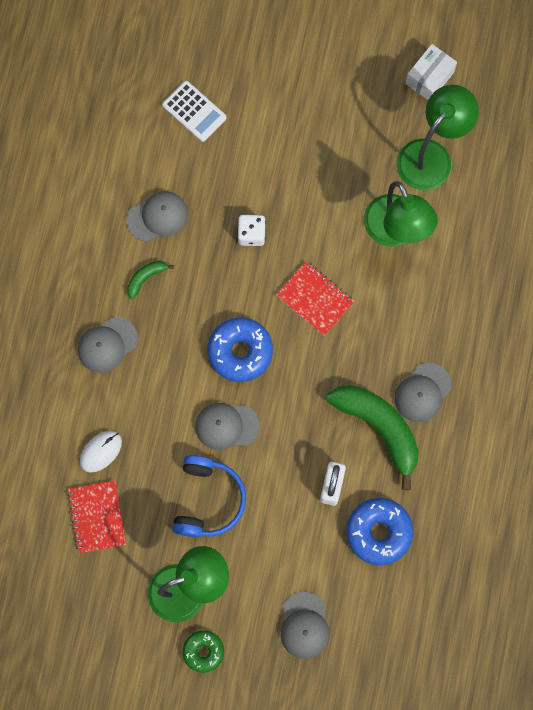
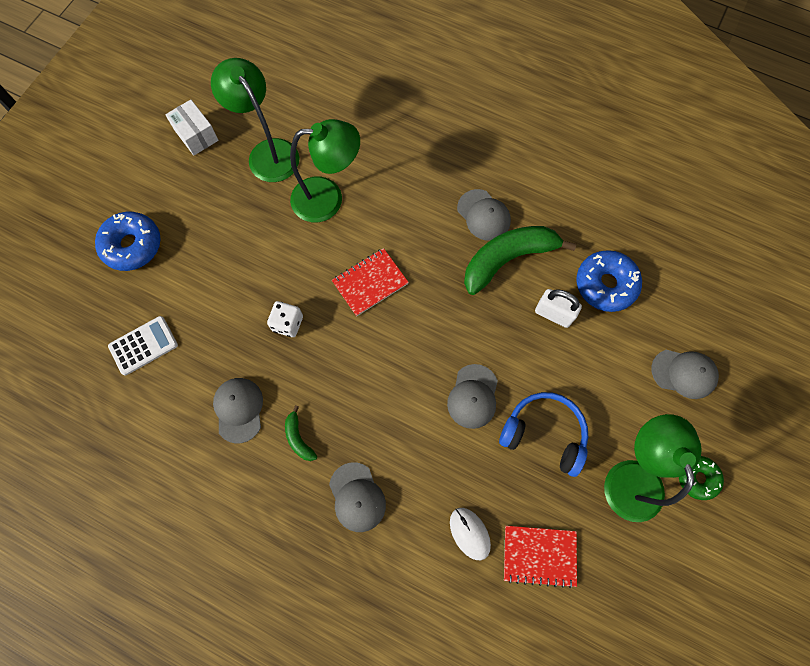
camera: 75 degrees left, 5 degrees down
(240, 352) = (402, 364): blue donut -> blue donut (132, 245)

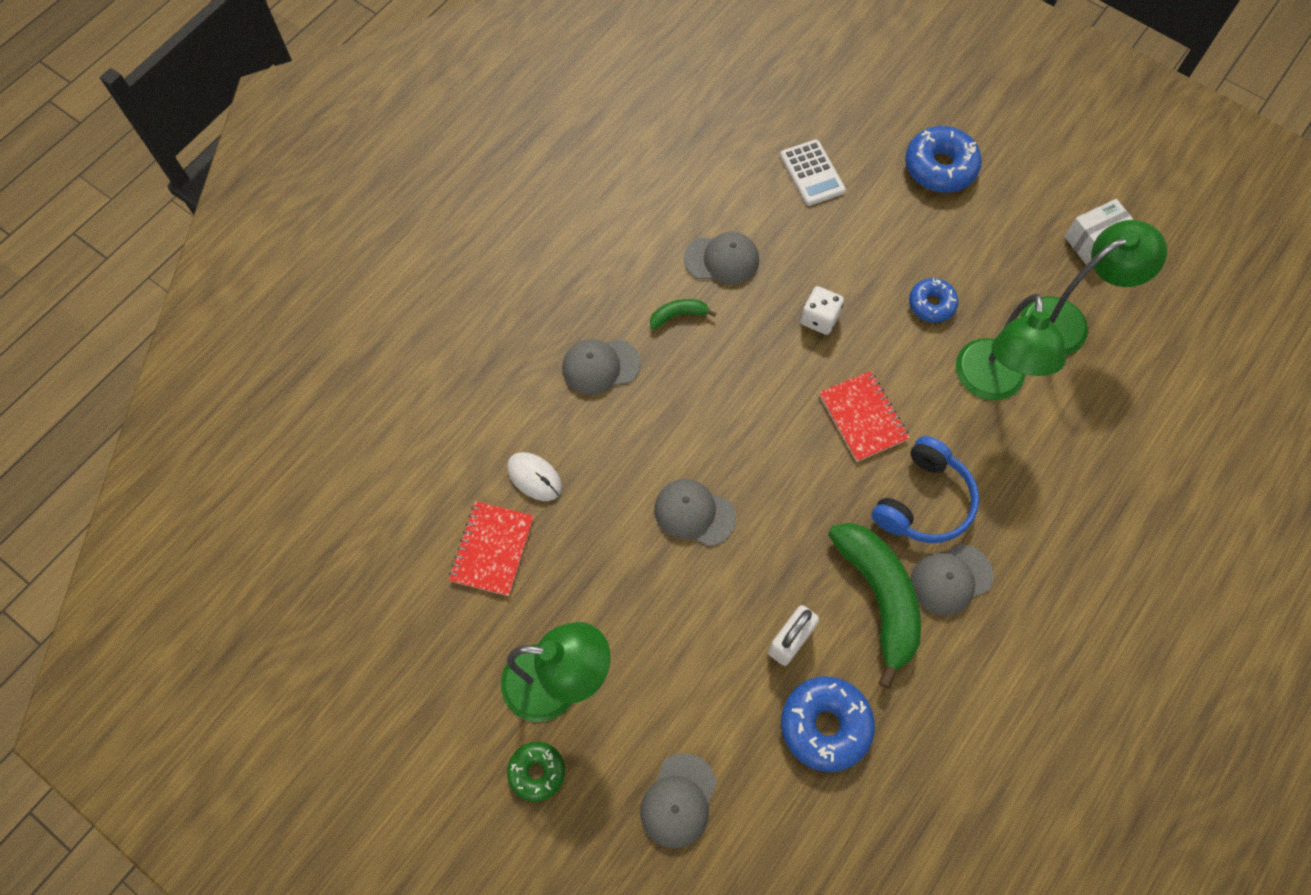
camera: 100 degrees right, 5 degrees down
(264, 242) = (931, 304): none -> blue donut
(469, 533) = (534, 477): white mouse -> white mouse turned 60 degrees clockwise
(544, 434) = (631, 589): blue headphones -> blue headphones (923, 501)

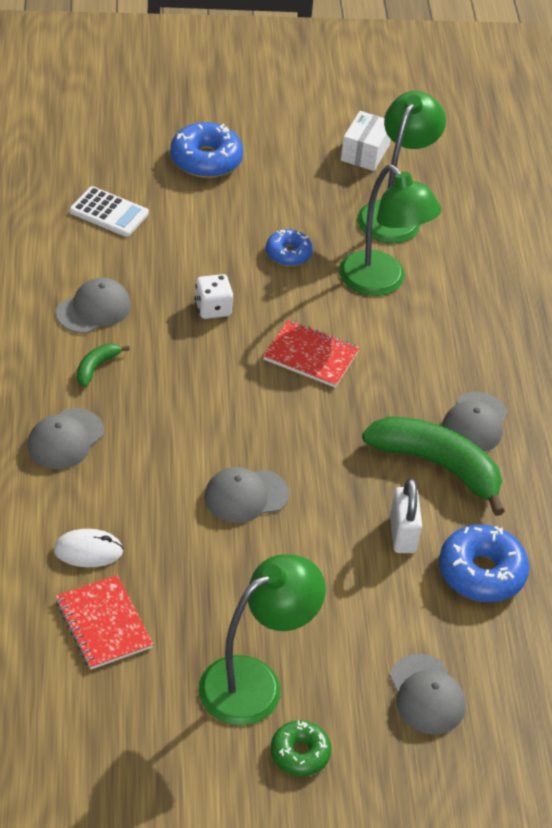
camera: 45 degrees left, 20 degrees down
(923, 501) = (408, 385): blue headphones -> none

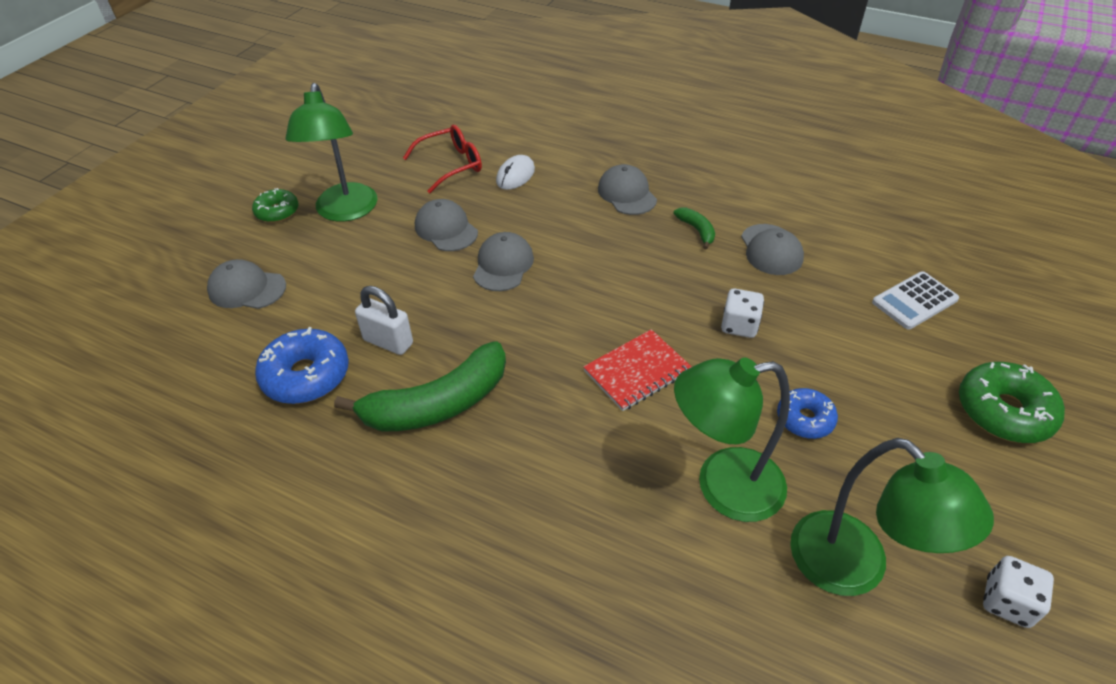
camera: 125 degrees right, 0 degrees up
(103, 624) = (451, 165): red notebook -> red glasses
(206, 160) = (1003, 411): blue donut -> green donut
(365, 152) = (1007, 602): white box -> white dice
(475, 423) = (465, 465): grey cap -> grey cap (446, 229)

